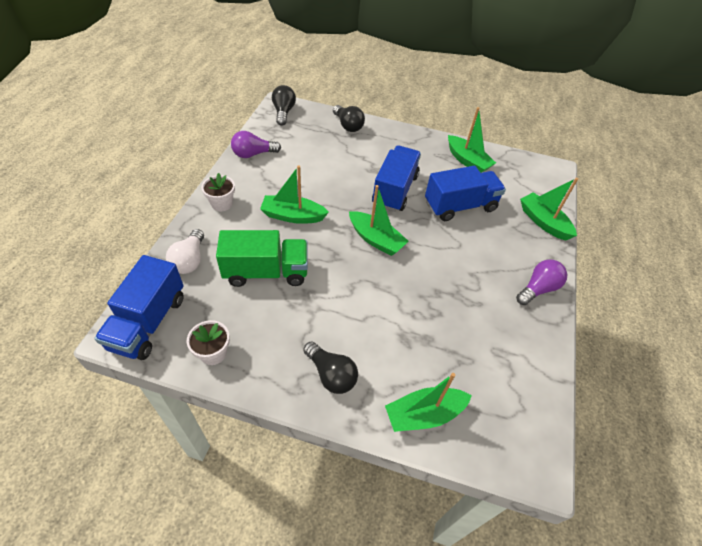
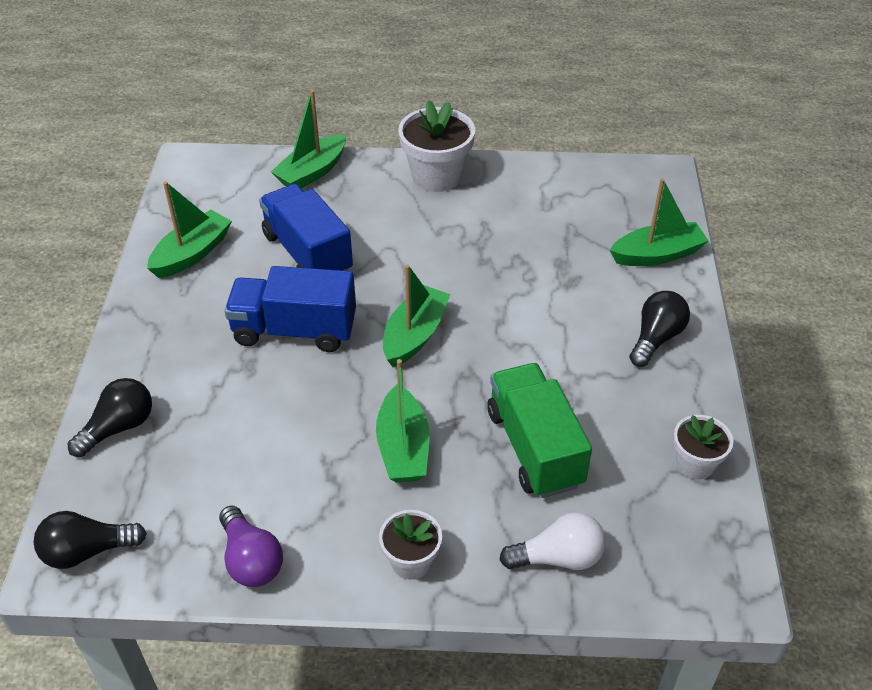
camera: 100 degrees left, 5 degrees down
(148, 322) = (694, 562): blue truck -> none
(424, 414) = (657, 255): green boat -> green boat turned 75 degrees counterclockwise
(538, 289) = (436, 176): purple light bulb -> white flower pot

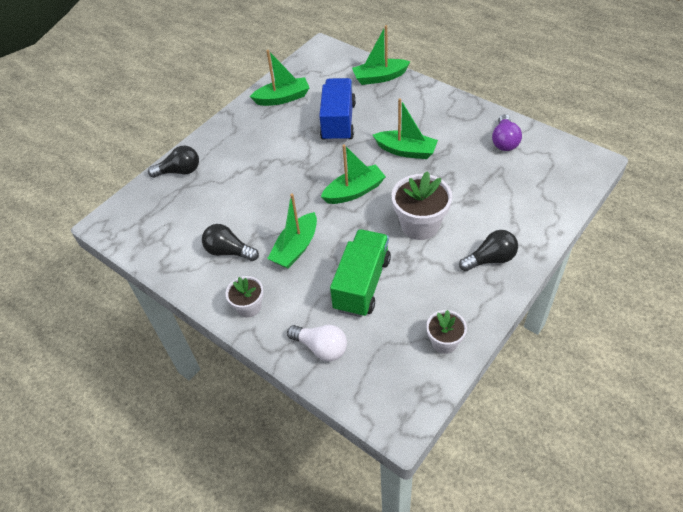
camera: 40 degrees right, 5 degrees up
(87, 551) = (121, 222): black light bulb -> black light bulb (229, 251)
(251, 560) = (181, 264): purple light bulb -> purple light bulb (504, 141)
(294, 330) = (297, 160): blue truck -> none
(436, 176) = (447, 106): white flower pot -> white flower pot (420, 225)
(657, 255) = (540, 210): green boat -> green boat (406, 151)

